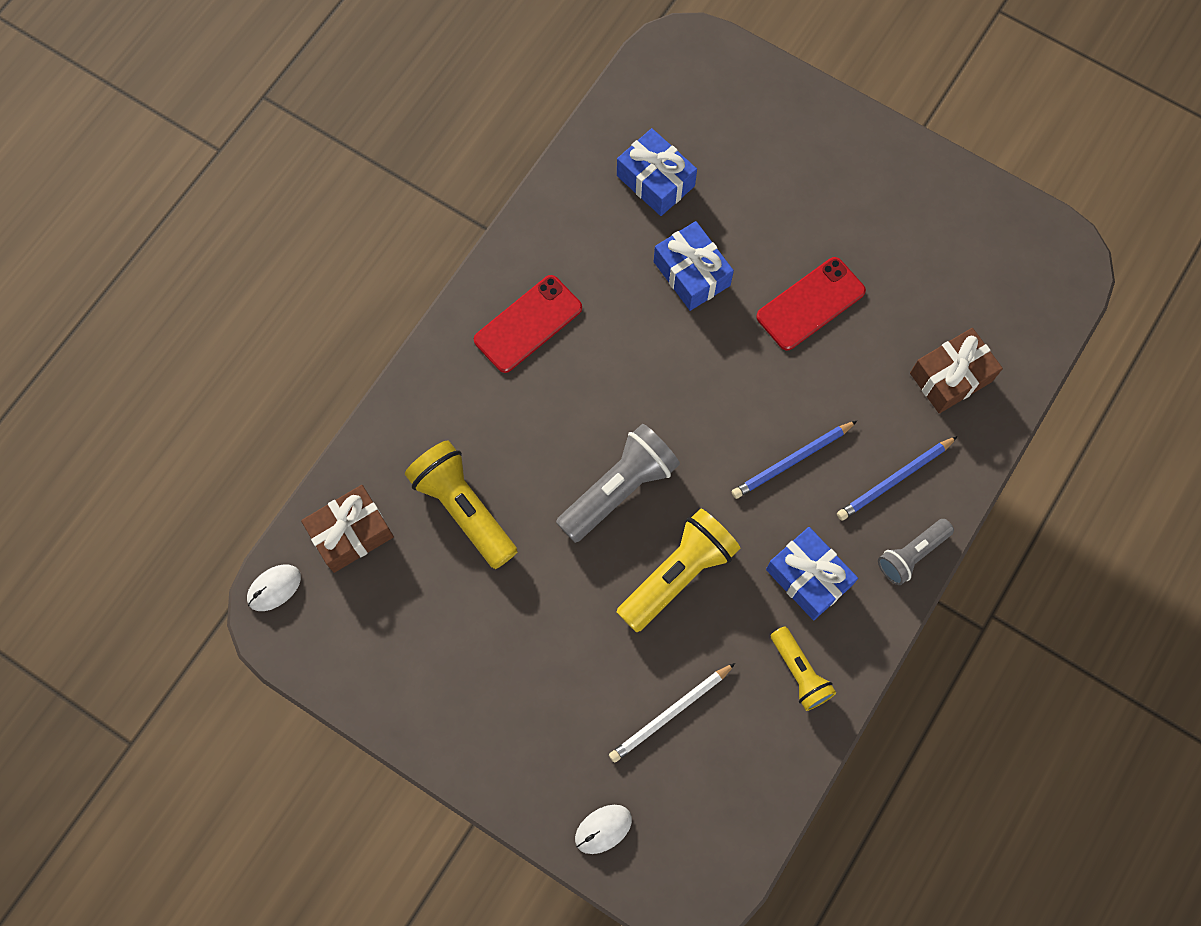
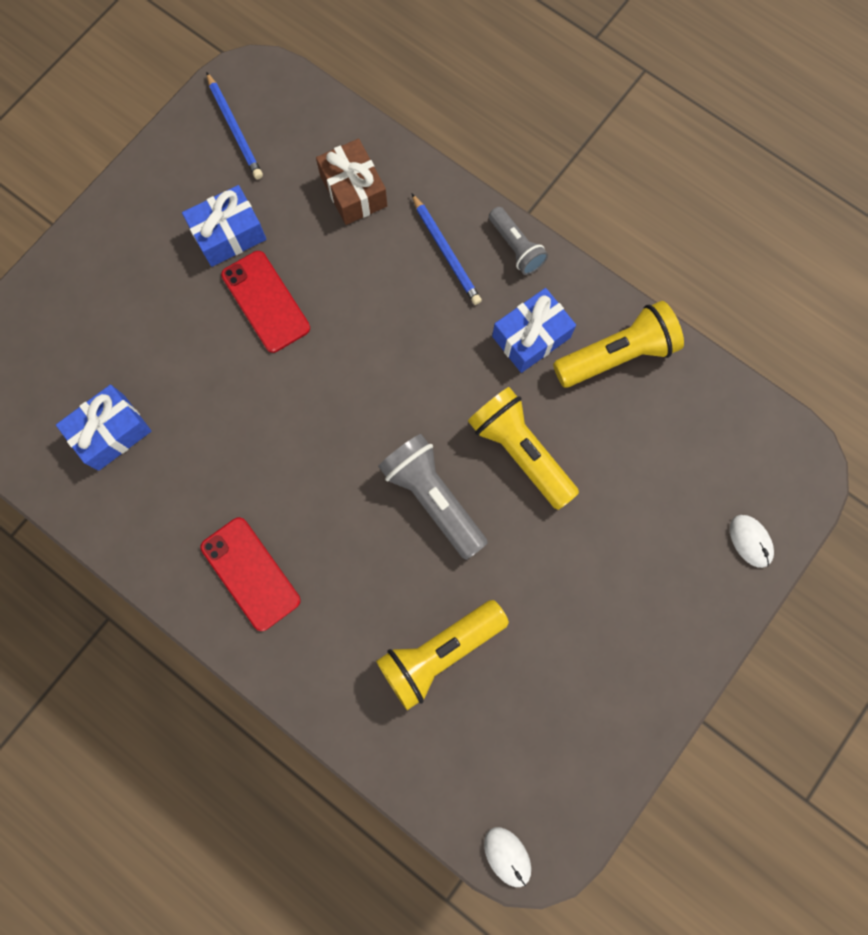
camera: 85 degrees left, 5 degrees up
(351, 533) = (455, 771): brown gift -> none
(670, 714) = (649, 471): white pencil -> none
(691, 273) = (218, 408): blue gift -> blue gift (229, 234)
(792, 461) = (420, 337): blue pencil -> blue pencil (235, 129)
(799, 672) = (616, 355): yellow flashlight -> yellow flashlight, size x1.64

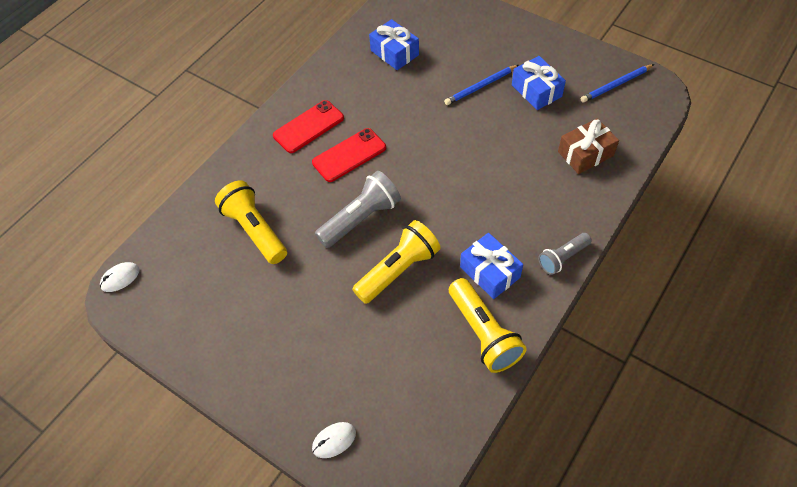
camera: 90 degrees right, 20 degrees down
(265, 302) = (491, 114): red phone -> red phone (349, 155)
(446, 252) = (549, 213): blue pencil -> blue pencil (481, 87)

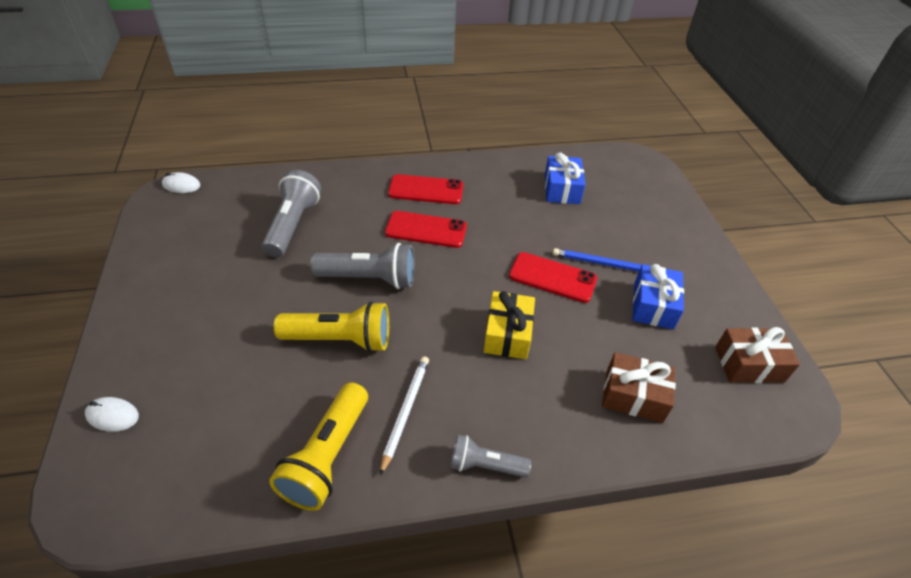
camera: 40 degrees right, 10 degrees down
(255, 230) = (293, 225): yellow flashlight -> grey flashlight
(464, 120) = (552, 277): none -> red phone
(484, 178) = (507, 334): none -> yellow gift
(490, 272) = (405, 412): blue gift -> white pencil
(616, 85) = (749, 364): blue pencil -> brown gift

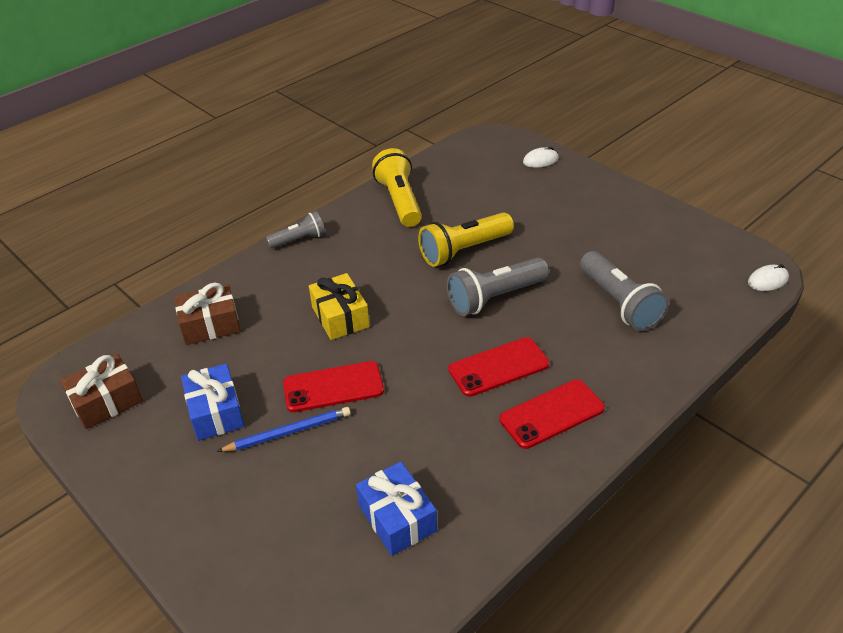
camera: 150 degrees right, 5 degrees down
(405, 412) = (374, 238): white pencil -> none

